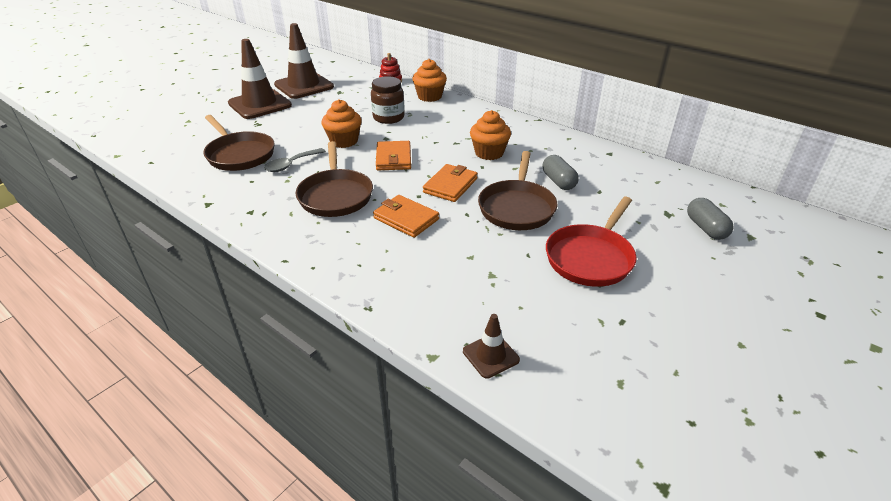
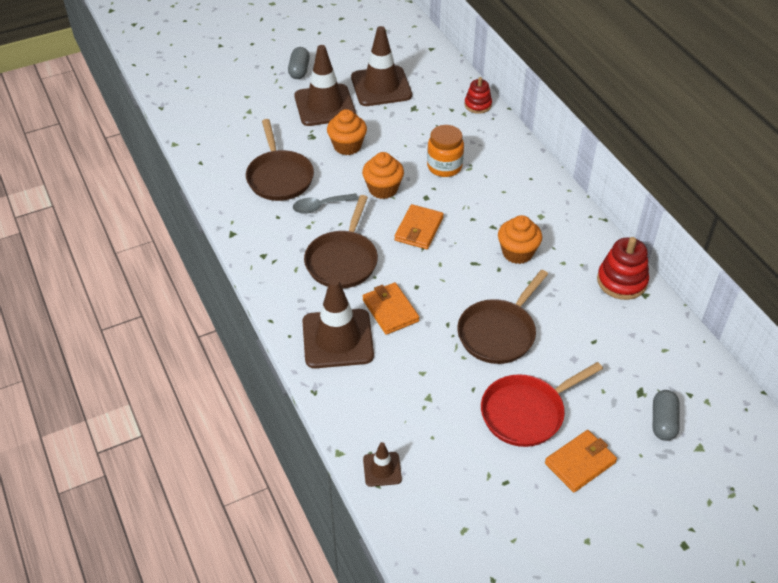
camera: 25 degrees right, 10 degrees up
(367, 255) = (337, 339): none -> brown traffic cone
(388, 118) = (444, 167): brown jar -> orange jar
(429, 97) = (506, 145): orange cupcake -> orange cupcake (347, 146)
(450, 185) = (453, 284): orange wallet -> orange wallet (580, 463)
(558, 181) = (561, 315): grey capsule -> grey capsule (299, 70)
(585, 150) = (621, 281): none -> red stacking toy

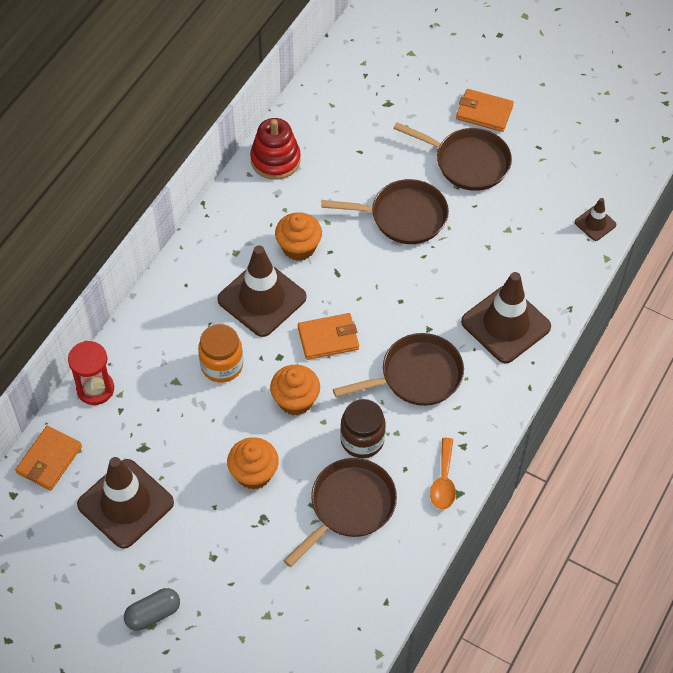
camera: 125 degrees left, 10 degrees up
(248, 231) = (443, 481): none -> orange spoon
(320, 206) = (362, 440): grey spoon -> brown jar
(325, 105) = (201, 541): brown traffic cone -> brown traffic cone (262, 298)
(390, 310) = (443, 304): orange wallet -> orange wallet (49, 460)
(478, 105) = (95, 389): red stacking toy -> red hourglass
(527, 412) = (467, 162): red pan -> brown pan
(663, 422) = (405, 80): grey capsule -> none

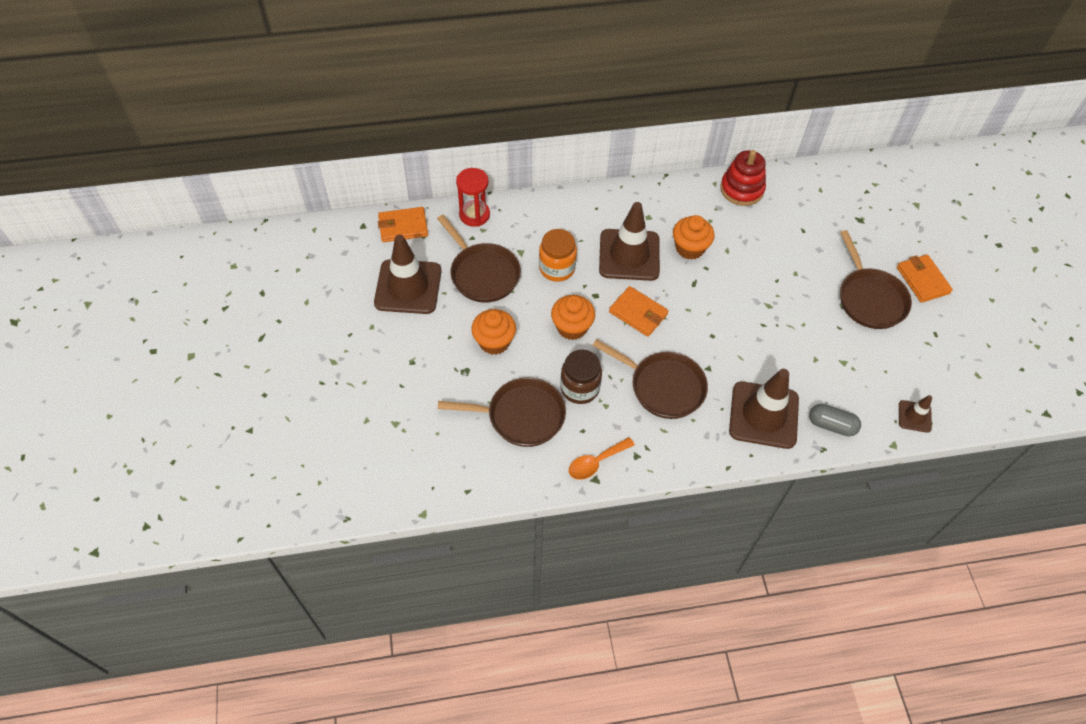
camera: 50 degrees right, 0 degrees up
(153, 614) = (342, 357): grey capsule -> grey capsule (831, 425)
(403, 216) = (781, 290): brown pan -> brown pan (482, 273)

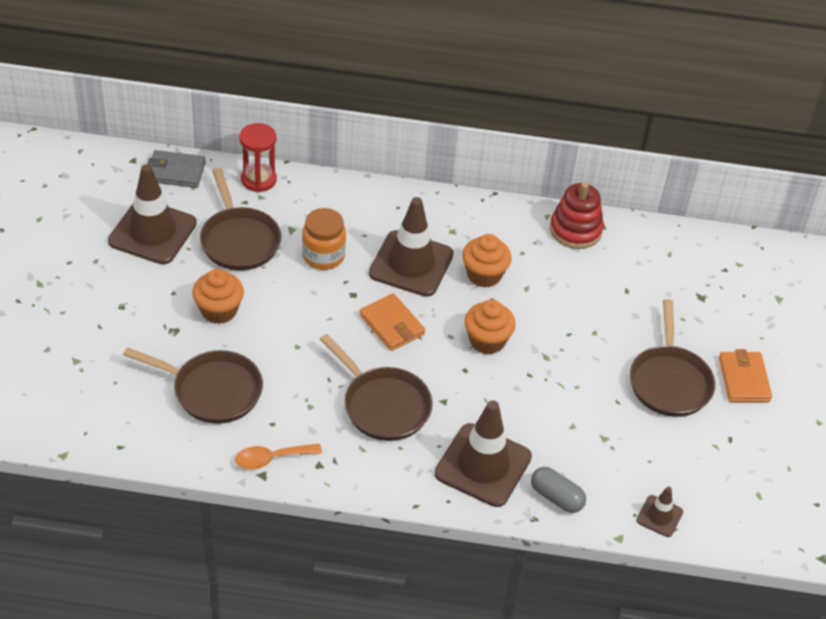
camera: 15 degrees right, 10 degrees down
(403, 227) = (175, 172): orange wallet -> grey wallet
(572, 327) = (311, 319): orange cupcake -> orange cupcake (487, 341)
(579, 388) = (289, 381): brown jar -> none

